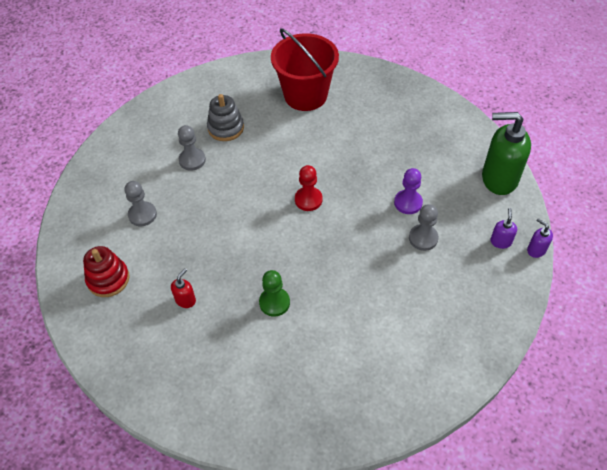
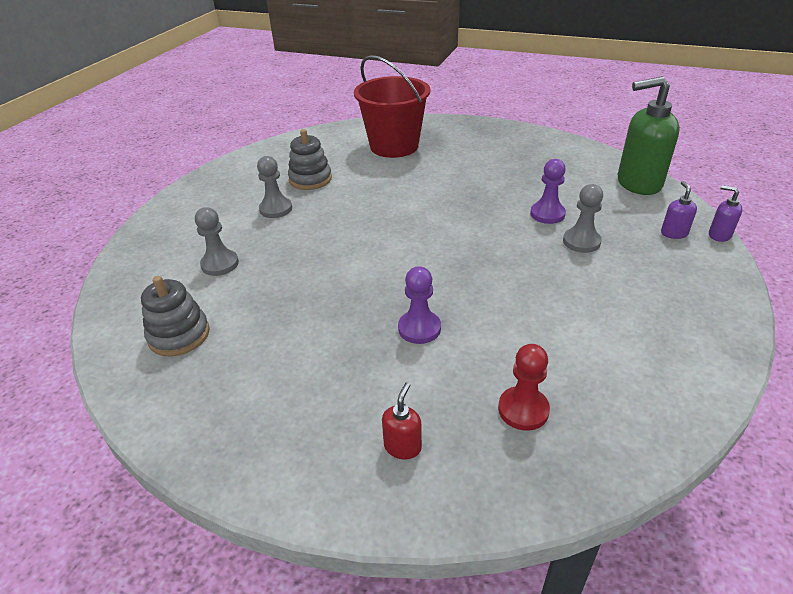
camera: 10 degrees left, 15 degrees down
(108, 279) = (179, 335): red stacking toy -> grey stacking toy
(185, 300) = (294, 343): red soap dispenser -> red soap dispenser (402, 446)
(274, 302) = (419, 328): green pawn -> purple pawn
(308, 200) = (428, 225): red pawn -> red pawn (523, 410)

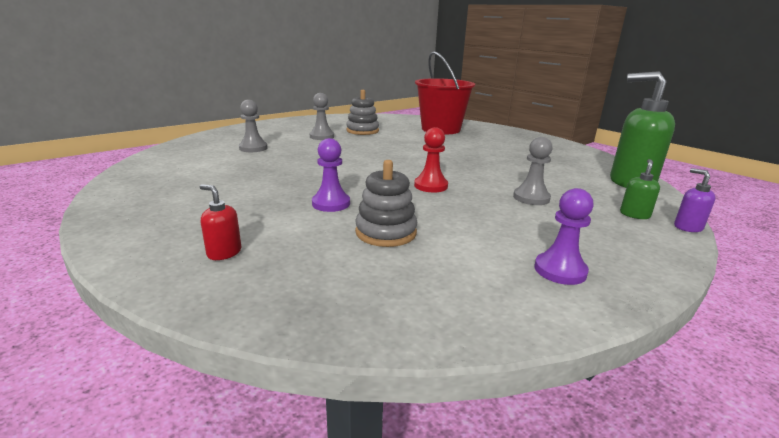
camera: 25 degrees right, 15 degrees down
(179, 335) = (183, 167): grey stacking toy -> grey stacking toy (386, 232)
(402, 446) = (224, 253): red soap dispenser -> red soap dispenser turned 105 degrees counterclockwise
(523, 410) = (344, 266): red pawn -> red pawn (430, 186)
(547, 214) = (519, 179): purple pawn -> purple pawn (560, 270)
(674, 233) = (634, 215): purple soap dispenser -> green soap dispenser

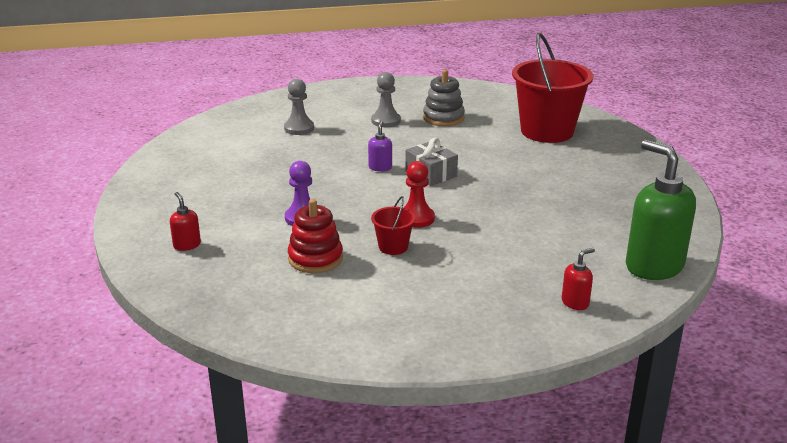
camera: 30 degrees right, 5 degrees up
(386, 232) = (315, 258): grey stacking toy -> red stacking toy
(399, 159) = (431, 173): none -> grey gift
(442, 208) = (393, 247): none -> red bucket
(531, 198) = (498, 257): grey pawn -> none
(560, 270) = (408, 328): purple pawn -> none
(634, 215) = (575, 302): green soap dispenser -> red soap dispenser
(687, 227) = (605, 329): purple soap dispenser -> purple soap dispenser (380, 167)

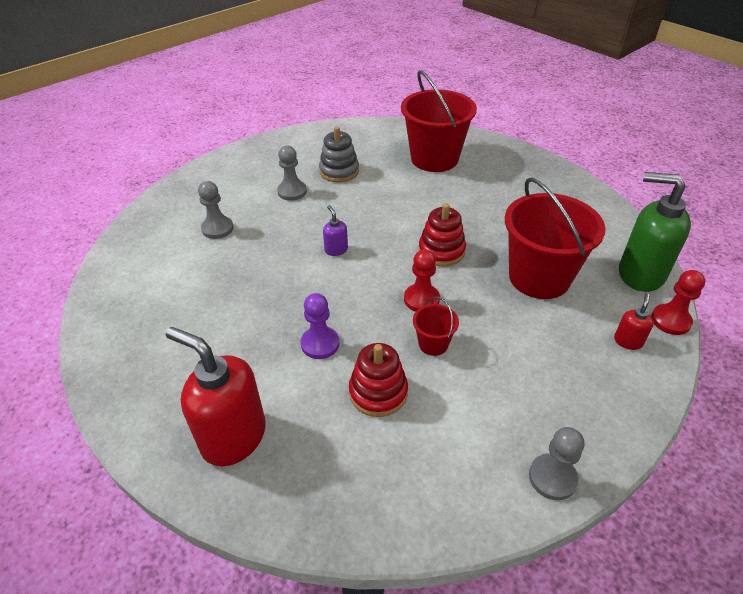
camera: 30 degrees left, 15 degrees up
(187, 245) = (233, 436): red soap dispenser -> red soap dispenser, size x2.26
(395, 351) = (552, 478): none -> grey pawn
(431, 173) = (386, 240): grey gift -> none
(472, 194) = (441, 251): none -> red stacking toy
(544, 237) = (539, 277): none -> red bucket
(640, 304) = (670, 320): none -> red pawn

